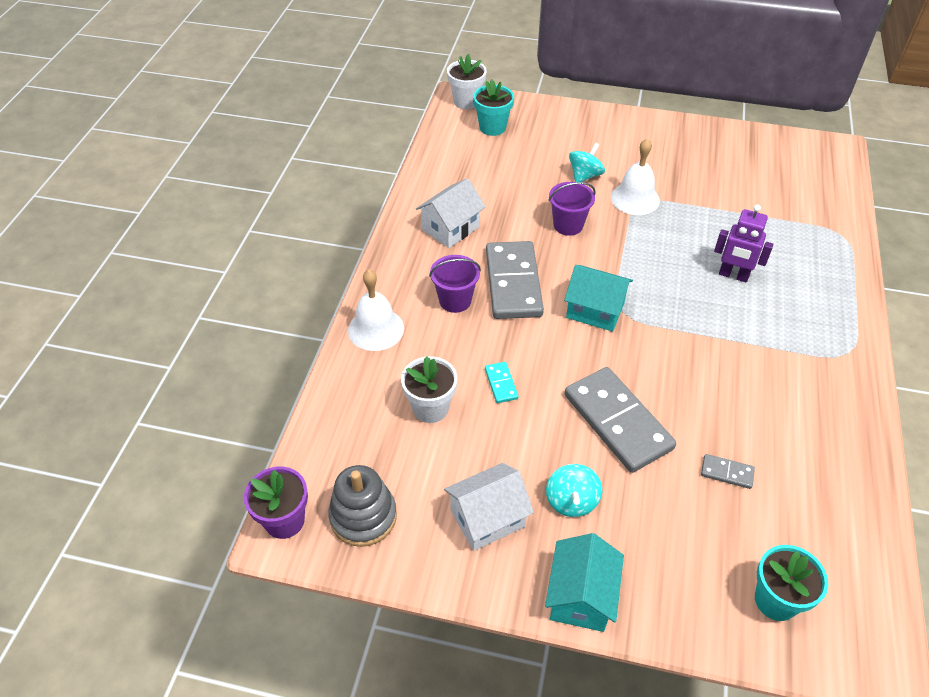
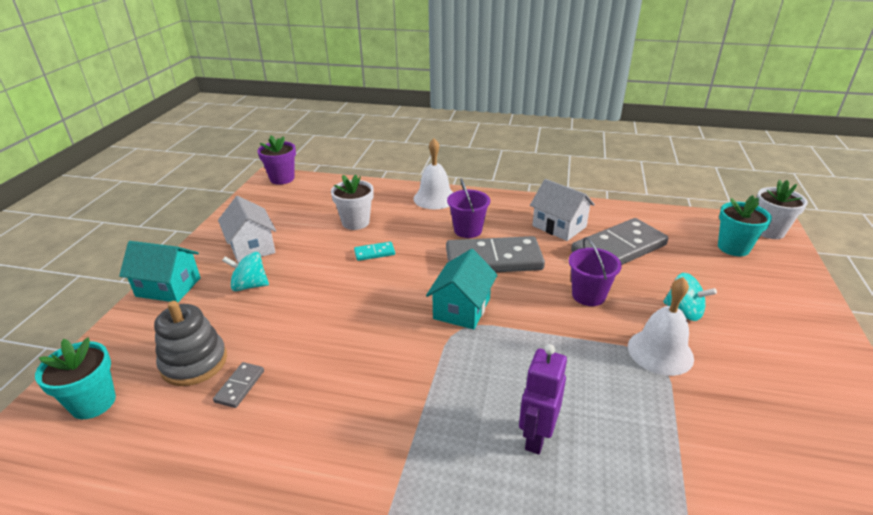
camera: 90 degrees right, 15 degrees down
(363, 516) = (274, 202): grey stacking toy -> grey stacking toy (194, 362)
(617, 422) = (320, 315): grey domino -> grey domino (618, 248)

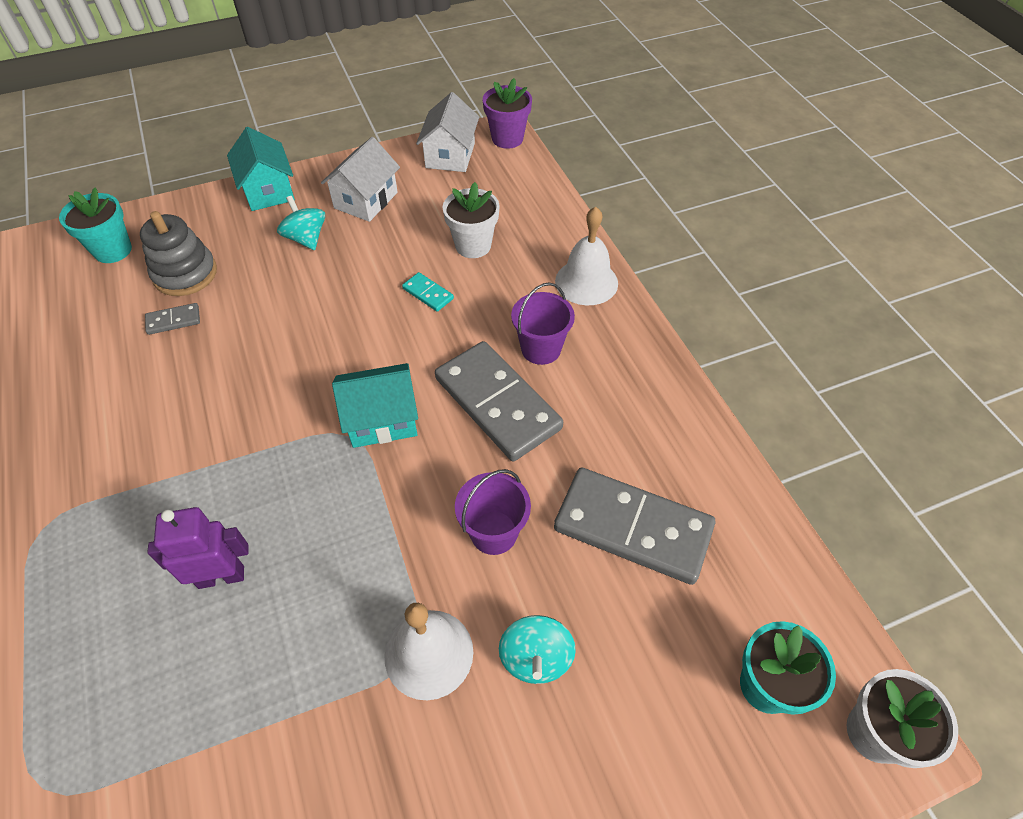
camera: 55 degrees right, 20 degrees up
(559, 226) = (632, 437): white house -> white house (450, 155)

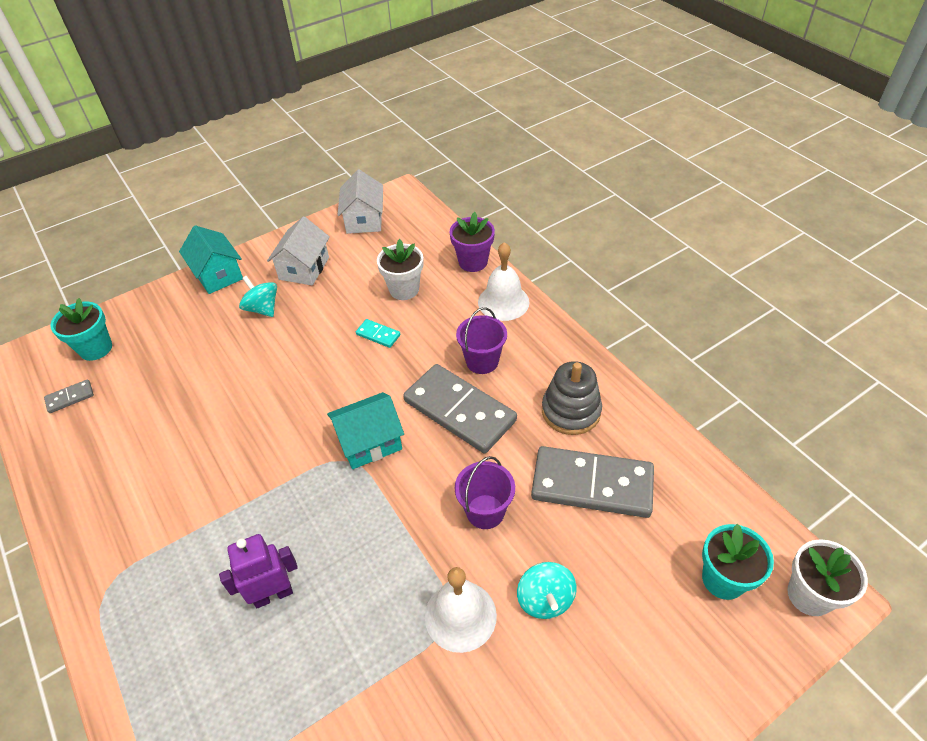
camera: 10 degrees left, 5 degrees down
(173, 321) = (168, 397): grey domino -> grey domino (70, 398)
(185, 274) = (166, 356): grey stacking toy -> grey stacking toy (571, 411)
(507, 138) = (407, 198): purple flower pot -> purple flower pot (473, 262)

